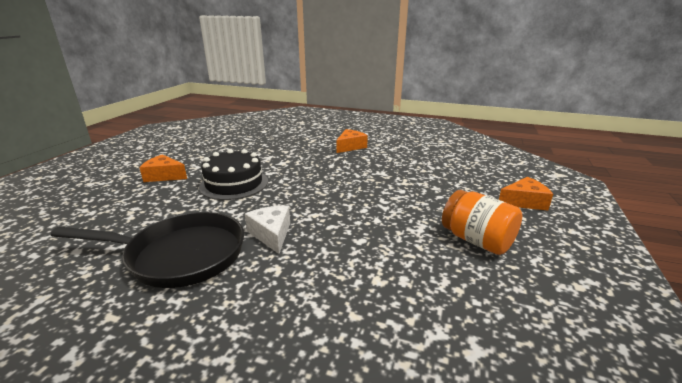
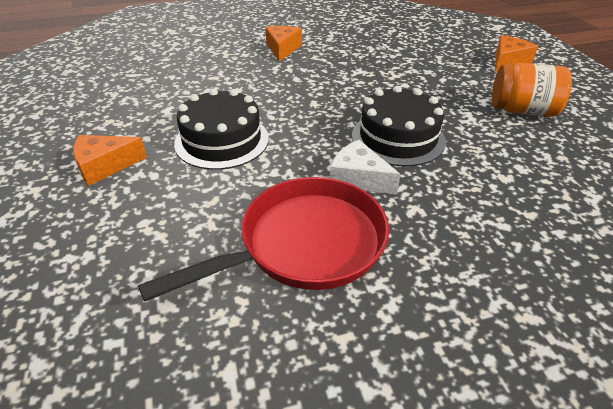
camera: 35 degrees left, 15 degrees up
(180, 255) = (304, 244): black pan -> red pan
(339, 221) = (398, 138): none -> black cake

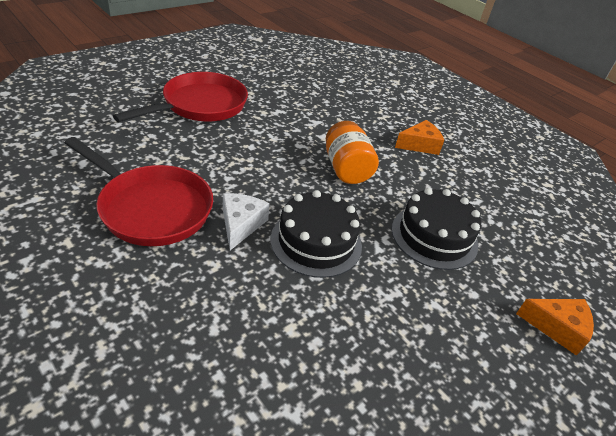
camera: 60 degrees right, 0 degrees up
(105, 166) = (200, 105): orange cheese -> red pan
(222, 140) = (255, 144): black cake -> black cake (434, 236)
(522, 110) = (438, 344): orange jar -> orange jar (346, 169)

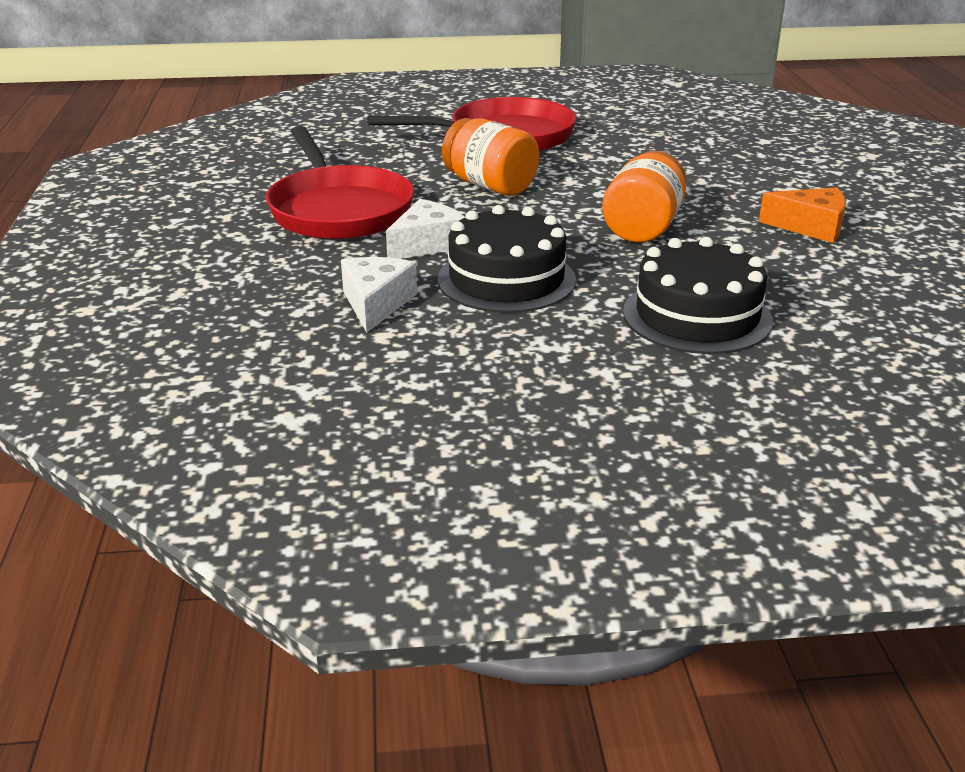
camera: 40 degrees right, 10 degrees down
(232, 155) = (490, 186): none -> orange jar
(259, 298) = (376, 303): none -> white cheese
(557, 327) = (784, 448): orange cheese -> none

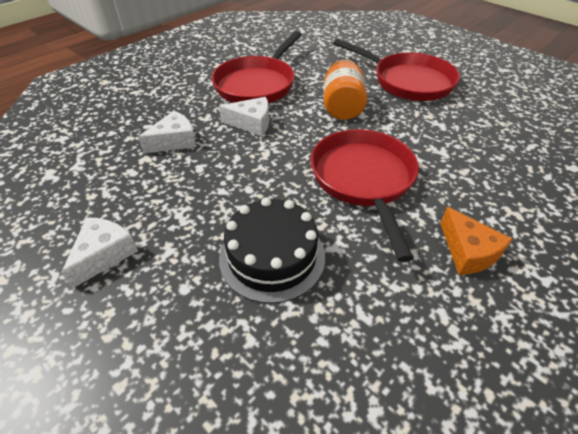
camera: 50 degrees right, 15 degrees up
(506, 279) = (241, 165): black cake -> none
(553, 416) = (104, 254): none -> white cheese
(643, 227) = (363, 180): orange jar -> red pan

